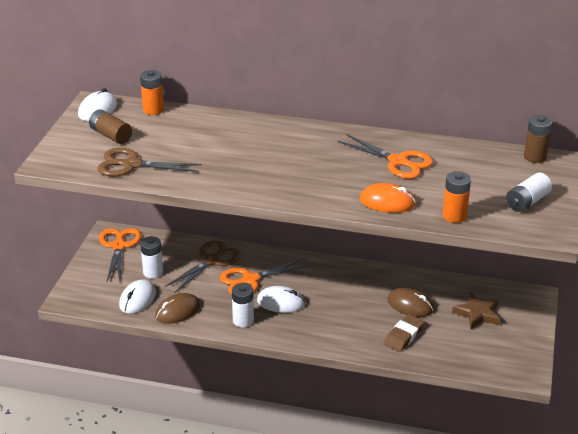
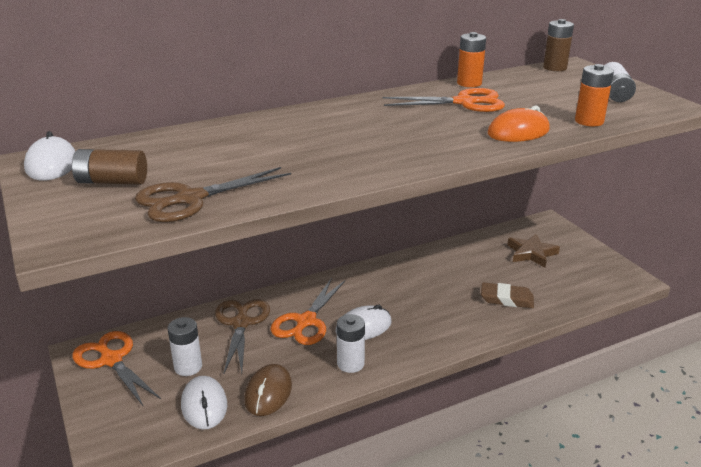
camera: 40 degrees left, 5 degrees down
(153, 110) = (131, 143): orange battery -> orange battery (469, 83)
(404, 335) = (506, 299): brown eraser -> brown eraser turned 75 degrees counterclockwise
(410, 305) = (474, 272): brown mouse -> none

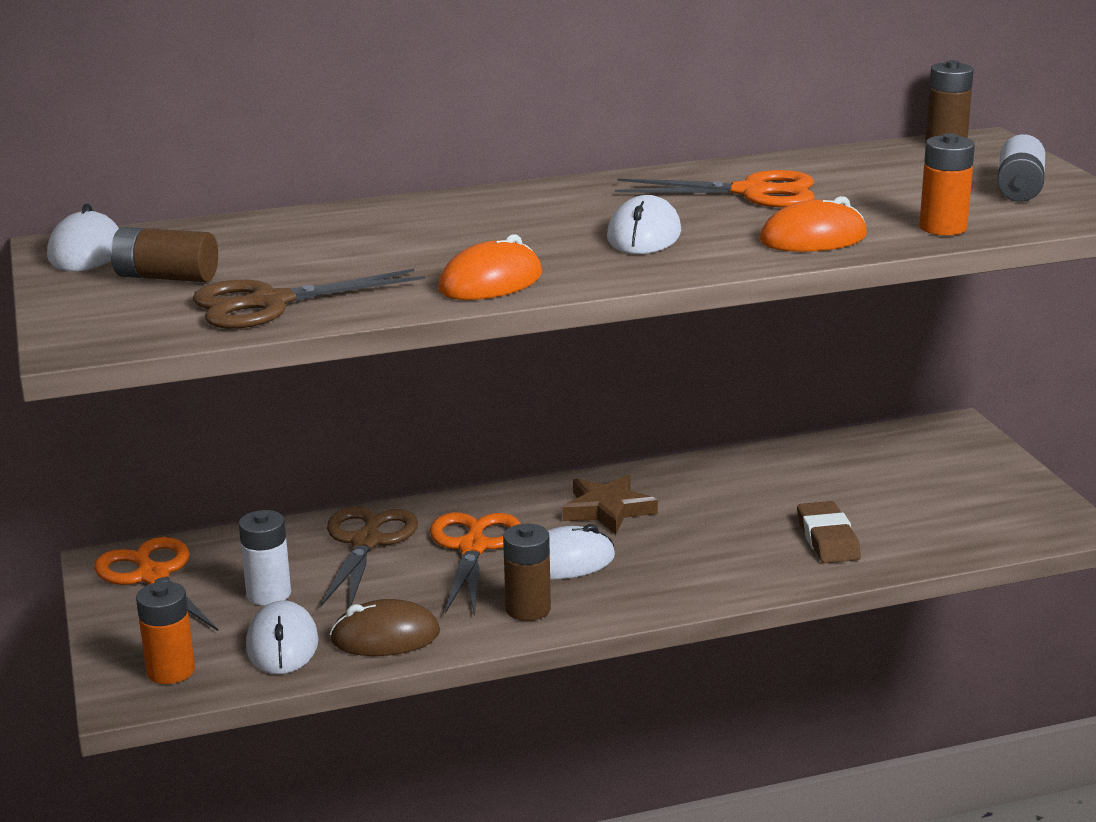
camera: 10 degrees right, 5 degrees down
(268, 393) = (385, 636): brown mouse -> brown mouse turned 60 degrees clockwise
(306, 321) = (473, 547): orange scissors -> orange scissors turned 150 degrees clockwise
(334, 174) = (491, 282): none -> orange mouse
(350, 364) = (528, 609): white battery -> brown battery
(415, 135) = (644, 235): none -> white mouse
(469, 83) = (778, 163): orange battery -> orange battery (171, 671)
(506, 299) = (827, 539): brown eraser -> brown eraser turned 60 degrees clockwise
(531, 253) = (902, 474): brown star -> brown star (607, 510)

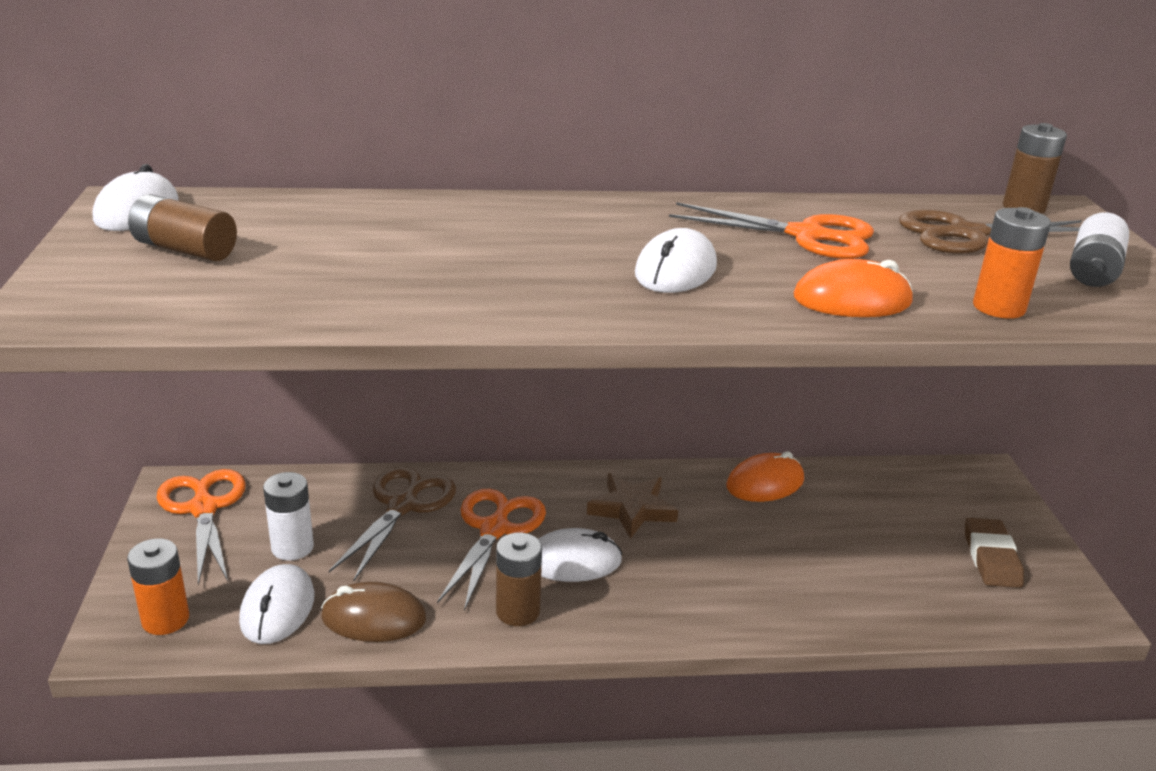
camera: 10 degrees right, 5 degrees up
(270, 303) = (257, 296): brown scissors -> brown scissors (967, 234)
(491, 282) = (491, 304): orange mouse -> orange mouse (765, 483)
(827, 539) = (831, 582): brown eraser -> brown eraser (991, 558)

